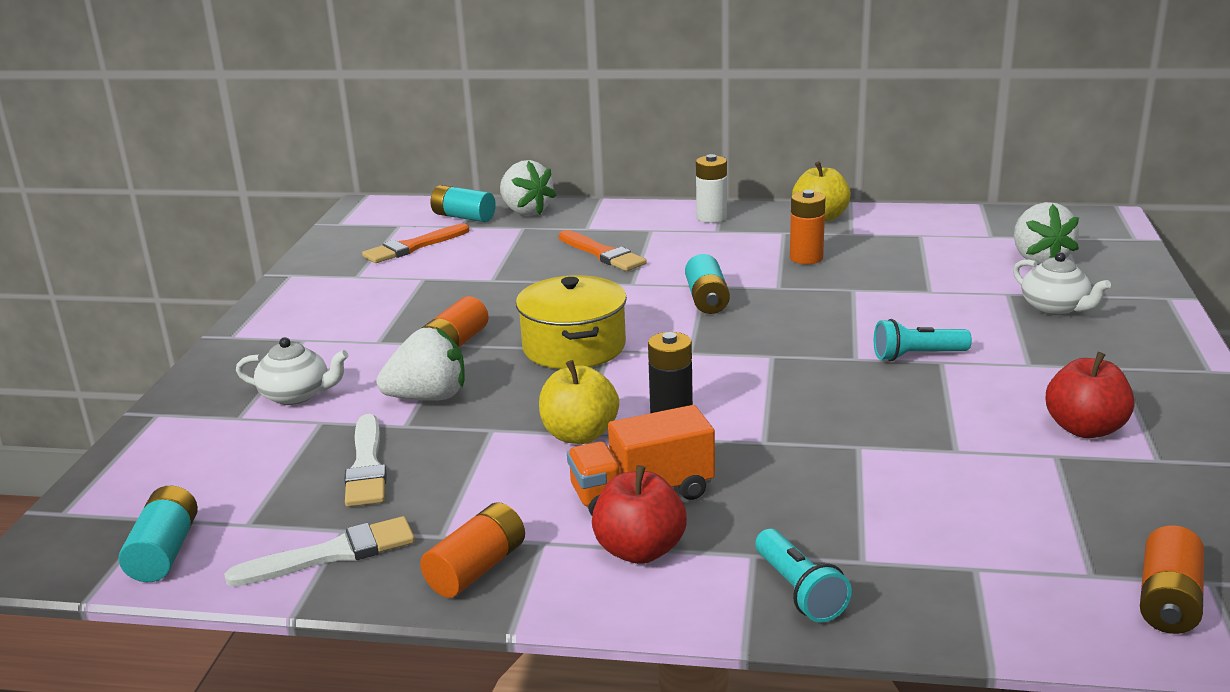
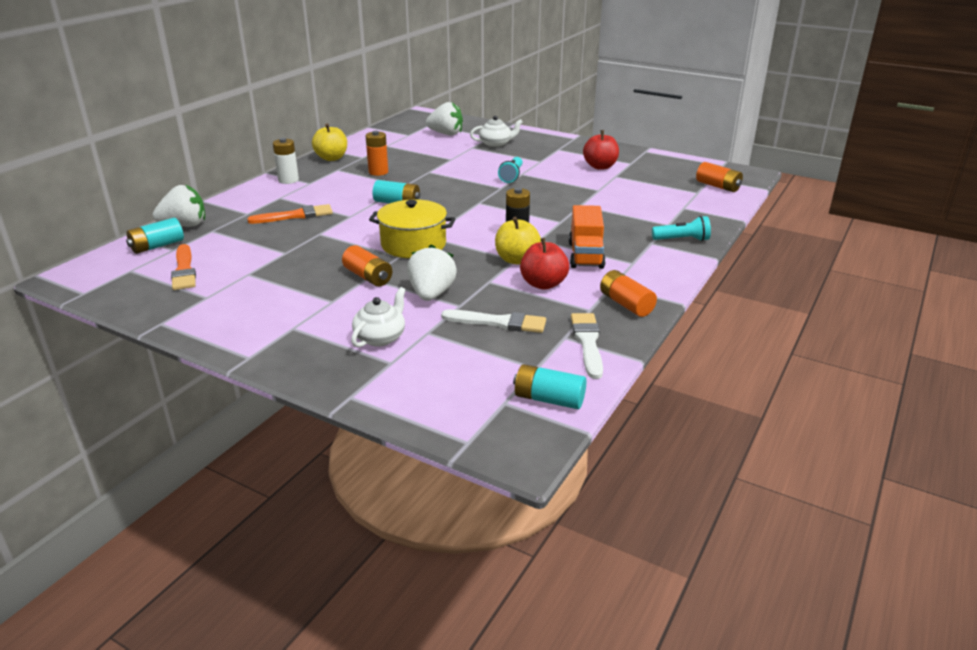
camera: 70 degrees left, 5 degrees up
(640, 550) = (634, 264): red apple -> red apple (543, 284)

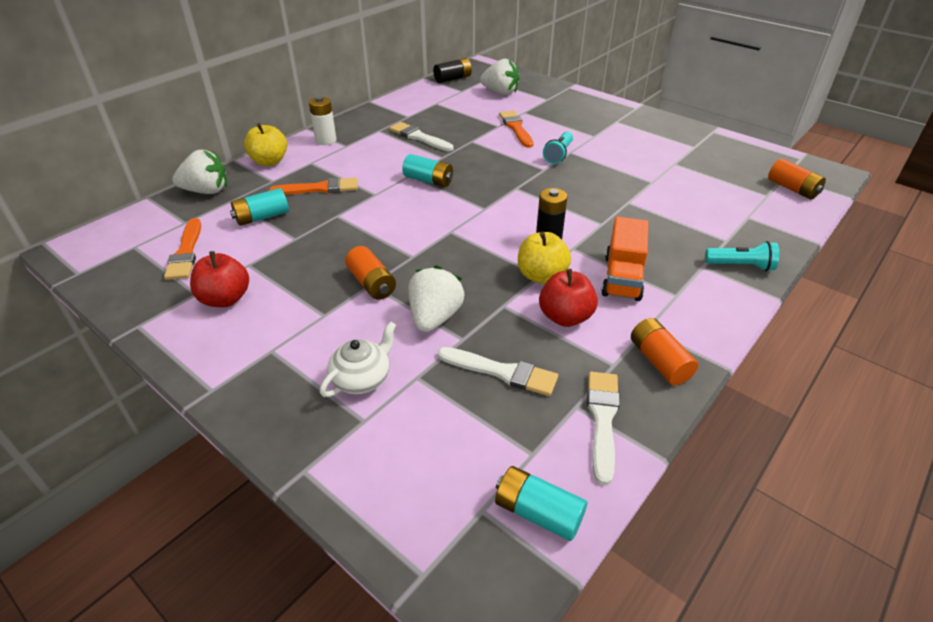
camera: 10 degrees right, 10 degrees up
(157, 246) = (171, 216): turquoise battery -> turquoise battery (262, 217)
(331, 158) = (376, 115): yellow apple -> yellow apple (269, 162)
(378, 172) = (419, 137): orange battery -> white brush
(397, 126) = (453, 79): none -> black battery
(413, 244) = (432, 241): yellow pot -> none
(468, 159) = (516, 128): none -> orange brush
(496, 144) = (550, 109): white teapot -> none
(600, 166) = (658, 149): red apple -> red apple (225, 299)

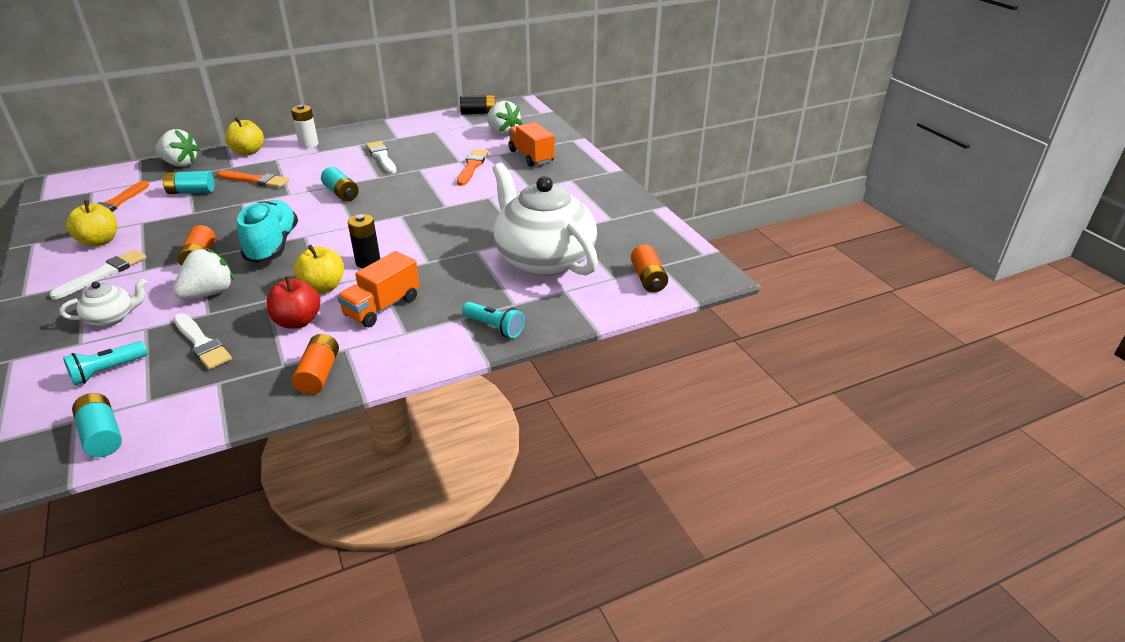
camera: 25 degrees right, 5 degrees down
(225, 299) = (100, 241): red apple -> yellow apple
(432, 249) = (272, 246): none -> turquoise shoe
(554, 108) = (531, 156): none -> orange truck
(558, 155) = (475, 197): turquoise flashlight -> turquoise flashlight (107, 371)
(602, 419) = (222, 397): white brush -> white brush (104, 273)
(692, 194) = (543, 258): none -> white teapot

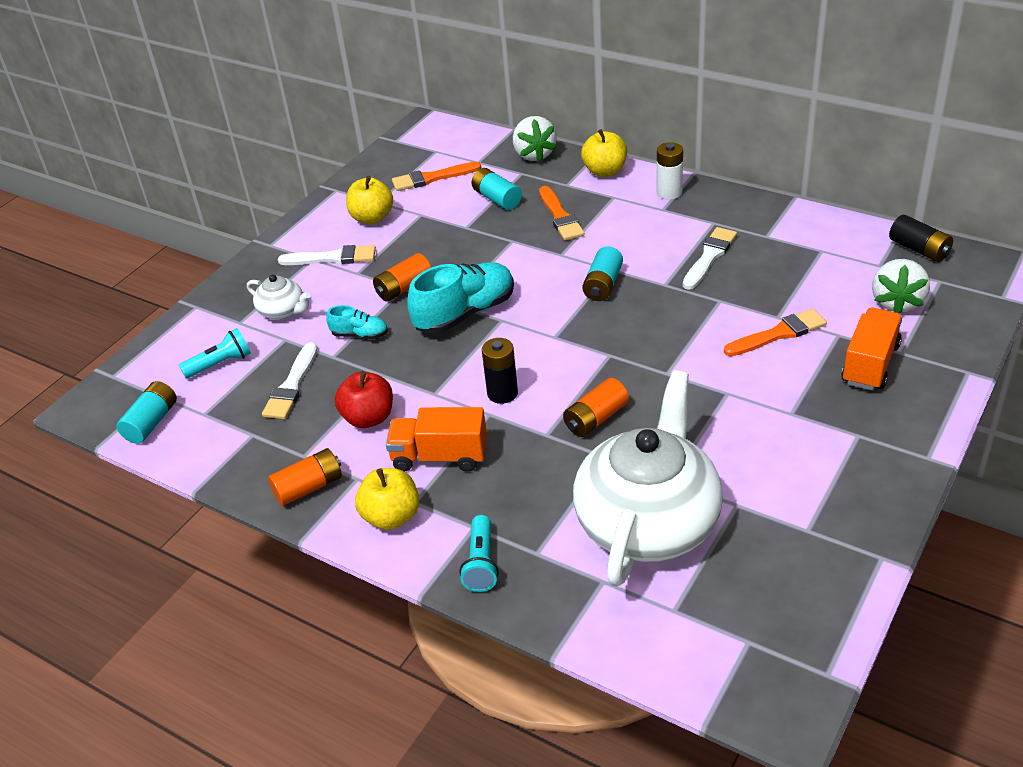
camera: 60 degrees right, 5 degrees up
(107, 371) = (220, 364): turquoise flashlight -> turquoise flashlight turned 135 degrees clockwise
(209, 293) = (360, 335): white strawberry -> turquoise shoe
(323, 287) = (433, 395): yellow apple -> yellow apple (391, 517)
(648, 279) = (706, 646): orange battery -> orange battery (596, 419)

